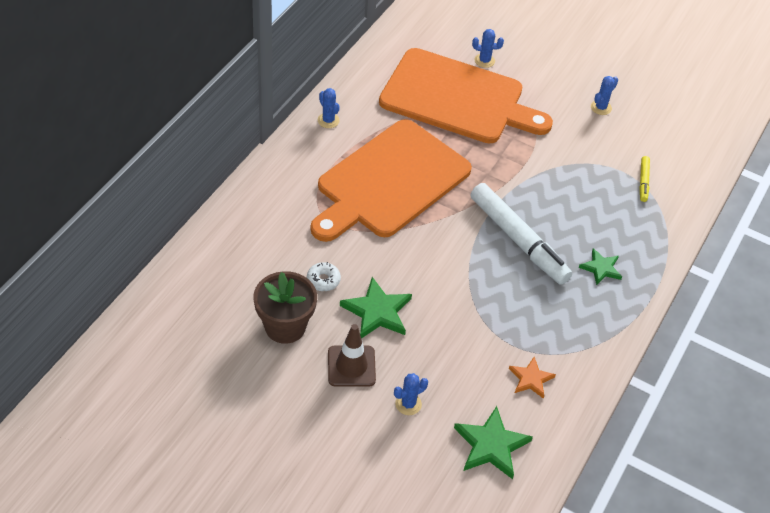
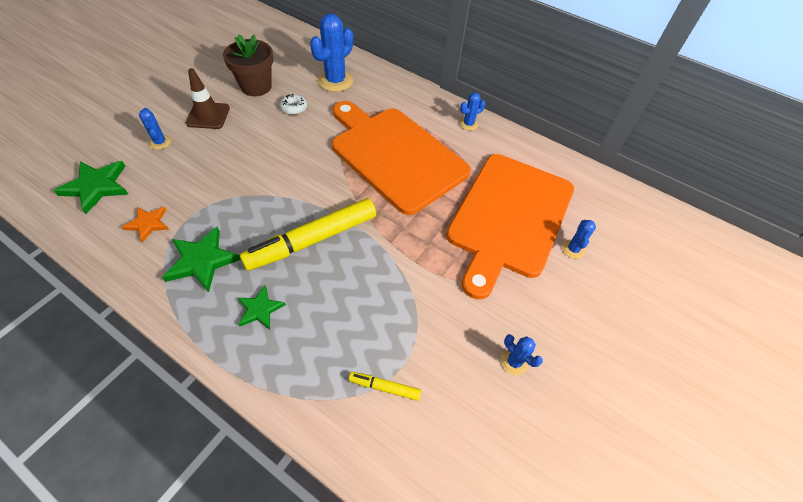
camera: 95 degrees right, 5 degrees up
(263, 244) = (335, 81): none -> blue cactus
(377, 311) = (255, 134): green star -> green star (202, 260)
(518, 239) = (313, 240): white marker -> yellow marker

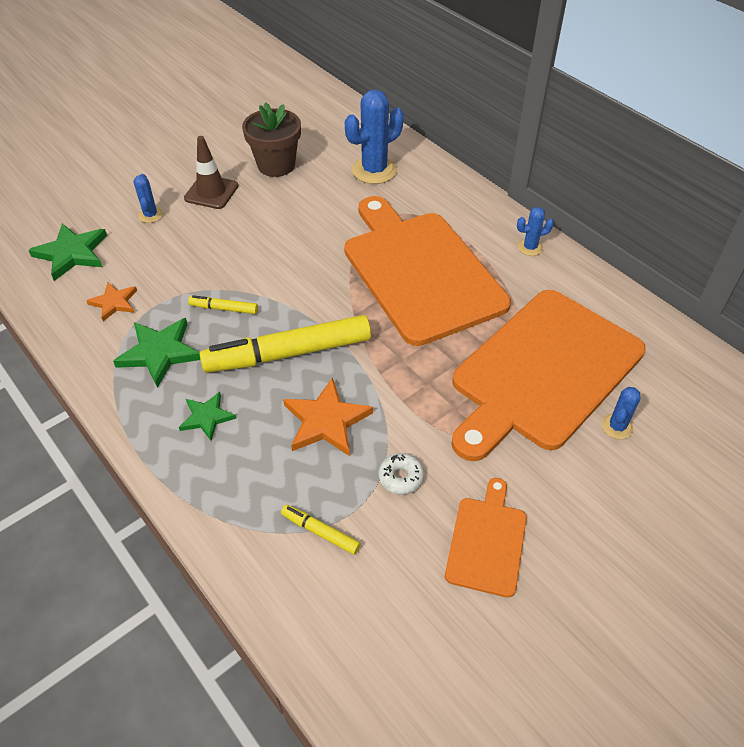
camera: 20 degrees right, 5 degrees down
(247, 212) = (224, 309): none -> yellow marker
(294, 108) = (313, 197): white donut -> white donut (400, 477)
(360, 291) = (326, 421): none -> orange star
(514, 362) = (487, 541): blue cactus -> orange cutting board

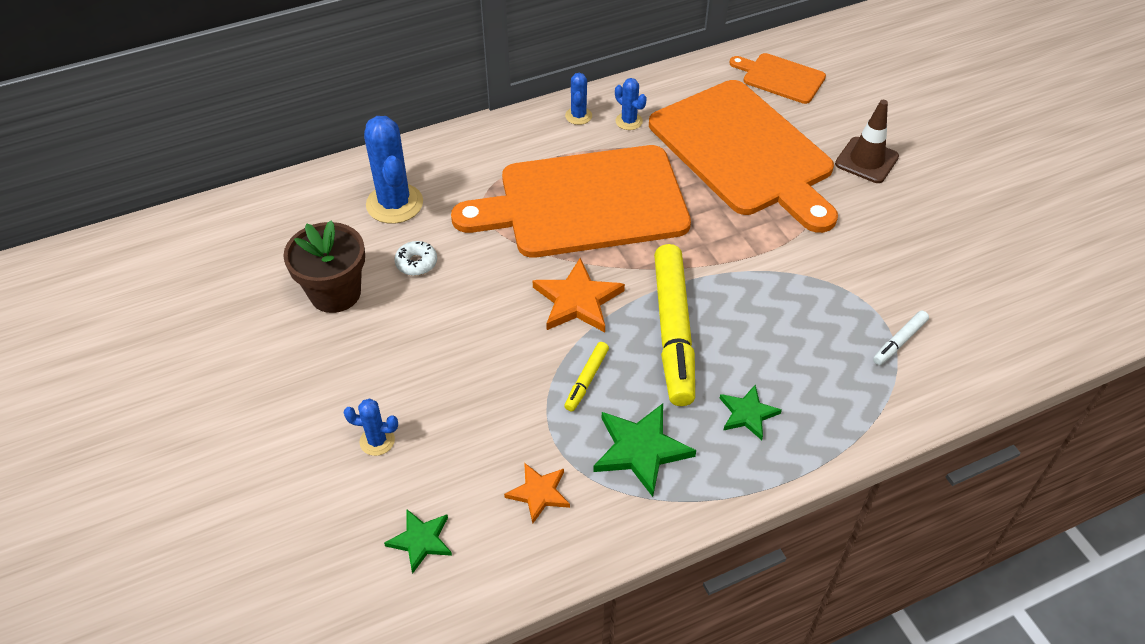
camera: 75 degrees left, 0 degrees up
(72, 253) = (421, 541): green star -> green star, size x0.62
(211, 192) = (359, 368): brown traffic cone -> brown traffic cone (866, 160)
(320, 532) = (899, 341): yellow marker -> white marker
(326, 421) = (771, 315): orange star -> orange star (577, 300)
(400, 477) = (847, 274): white donut -> white donut (416, 263)
(487, 541) = (918, 234): orange cutting board -> orange cutting board (780, 78)
(617, 426) = (814, 126): blue cactus -> blue cactus (629, 121)

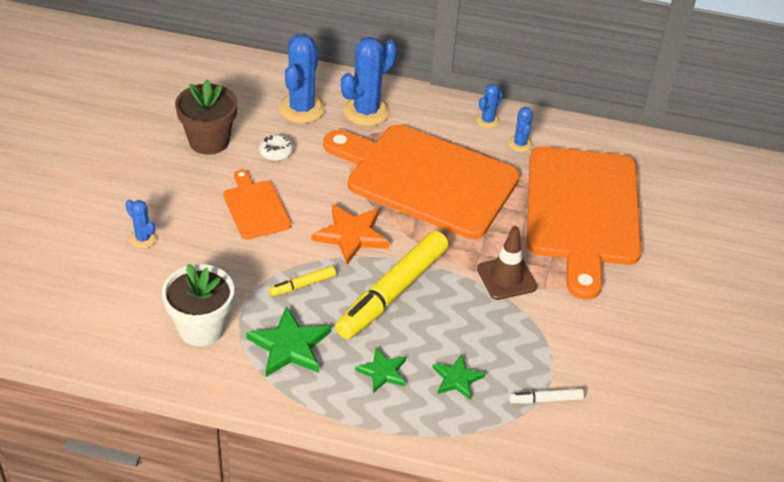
camera: 35 degrees right, 5 degrees down
(421, 541) = (108, 307): green star -> green star (457, 379)
(460, 170) = (366, 111): none -> blue cactus
(539, 493) = (201, 328): orange star -> white flower pot
(780, 78) = (675, 177): orange cutting board -> orange cutting board (255, 207)
(866, 160) = (673, 271): brown traffic cone -> brown traffic cone (506, 278)

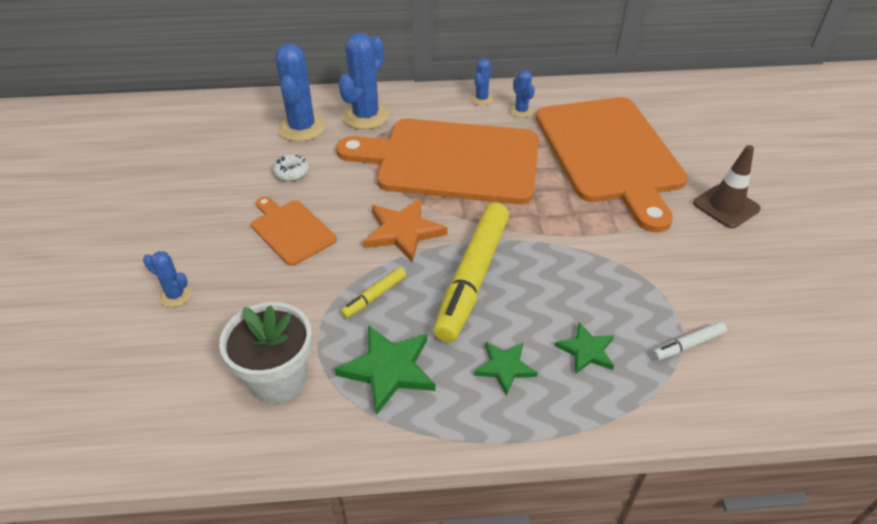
camera: 15 degrees left, 0 degrees up
(209, 141) = (218, 178): brown flower pot -> none
(506, 278) = (577, 232): brown traffic cone -> brown traffic cone (726, 206)

